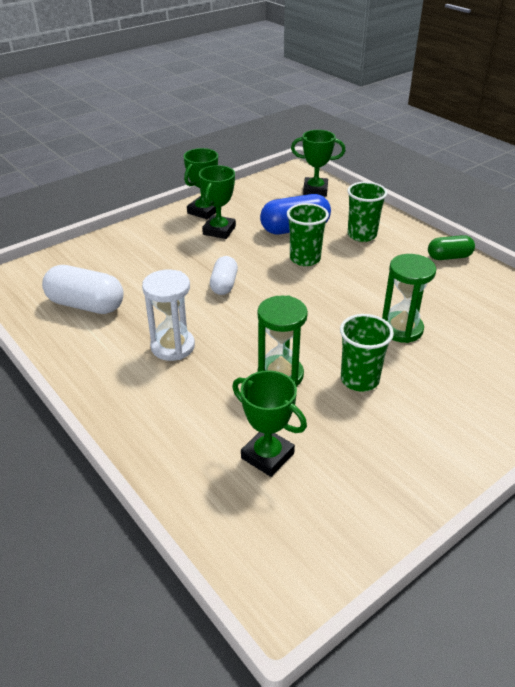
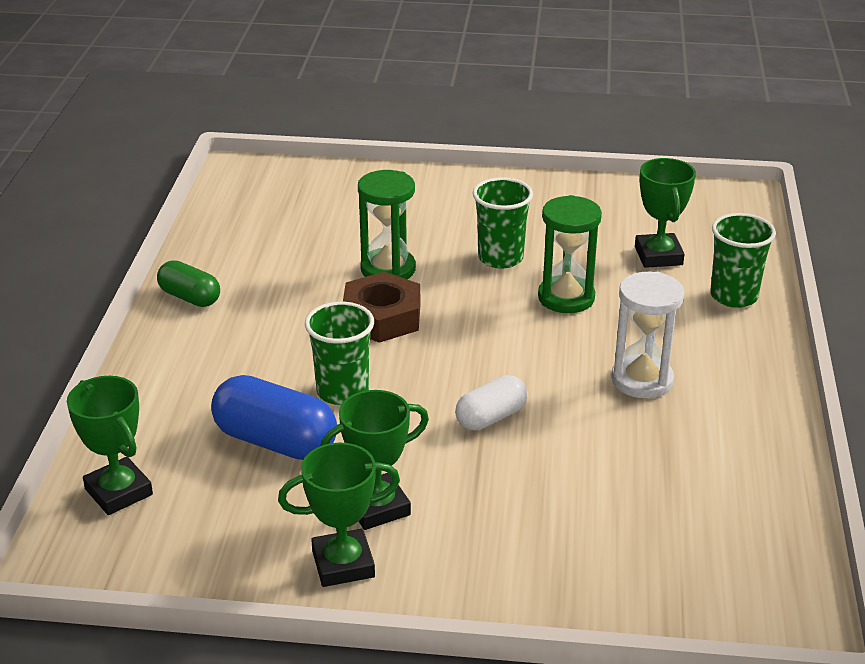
camera: 135 degrees left, 5 degrees down
(86, 305) = (699, 493): white capsule -> none
(352, 300) = (382, 317): none -> brown nut
(362, 235) = (217, 379): green cup -> green cup (733, 296)

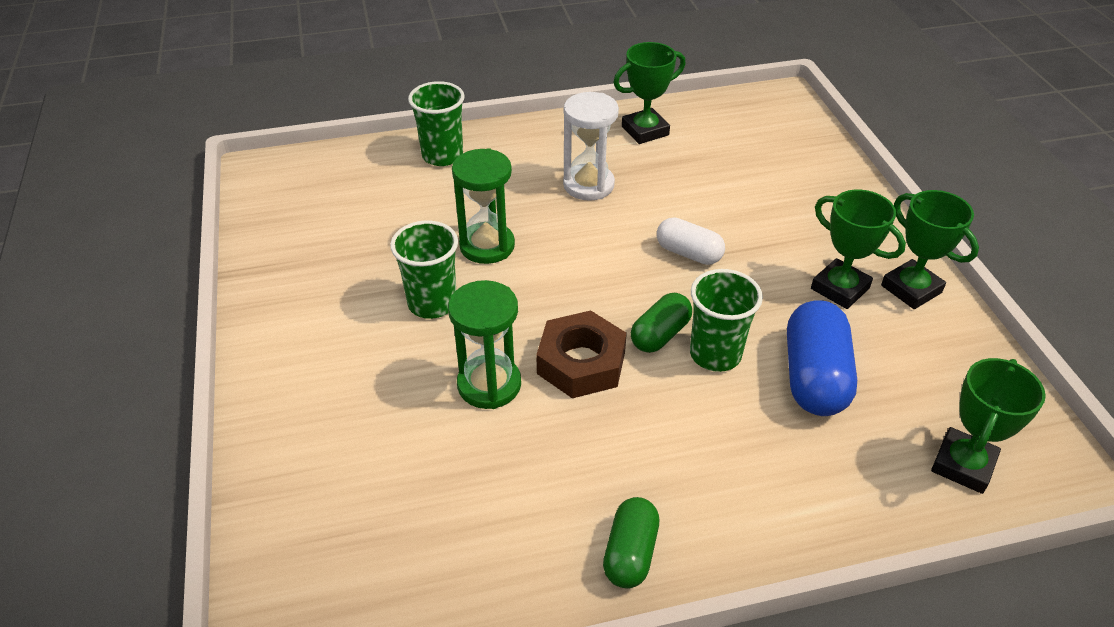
camera: 110 degrees left, 10 degrees up
(387, 367) = (660, 335): none -> green capsule
(658, 256) = (390, 203): green trophy -> green trophy (645, 131)

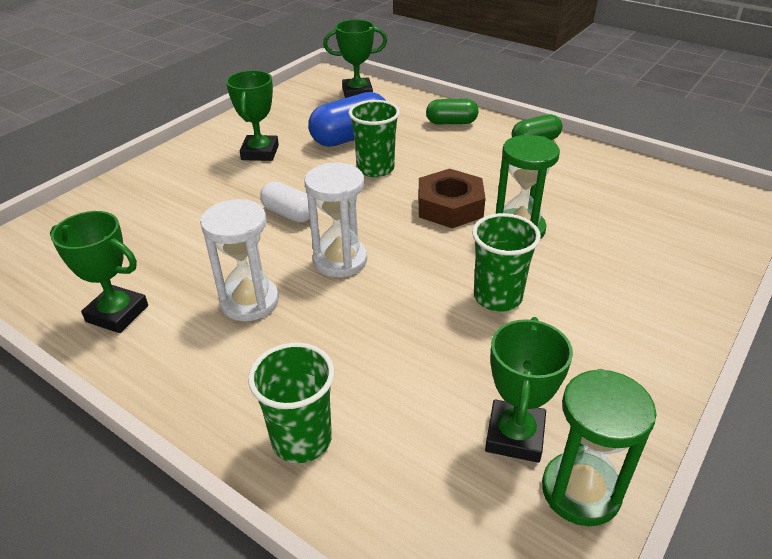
camera: 130 degrees left, 5 degrees down
(487, 246) = (400, 311): green hourglass -> green hourglass (580, 491)
(584, 248) = (340, 260): none -> white hourglass
(660, 335) = (385, 191): green capsule -> green capsule (451, 123)
(688, 253) = (289, 214): white capsule -> white capsule turned 45 degrees counterclockwise
(911, 289) = (233, 133): green trophy -> green trophy (514, 435)

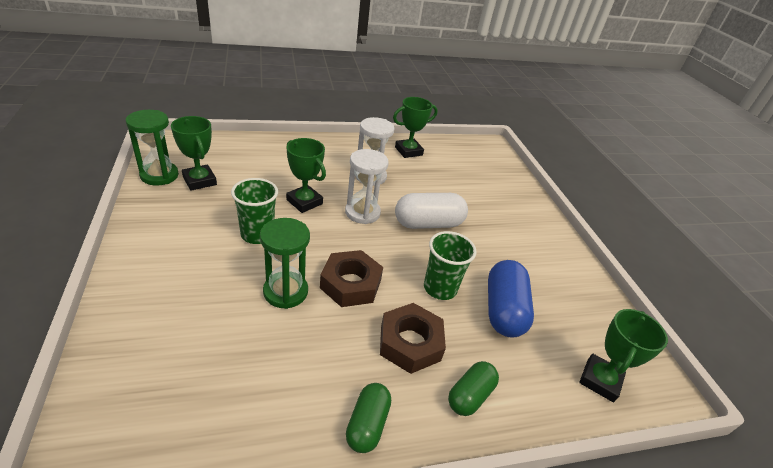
camera: 125 degrees right, 0 degrees up
(260, 152) = (521, 256): green trophy -> green trophy (304, 202)
(289, 214) = (428, 224): white capsule -> white capsule, size x1.62
(301, 439) = (282, 148): green cup -> none
(453, 156) = (410, 343): none -> brown nut

